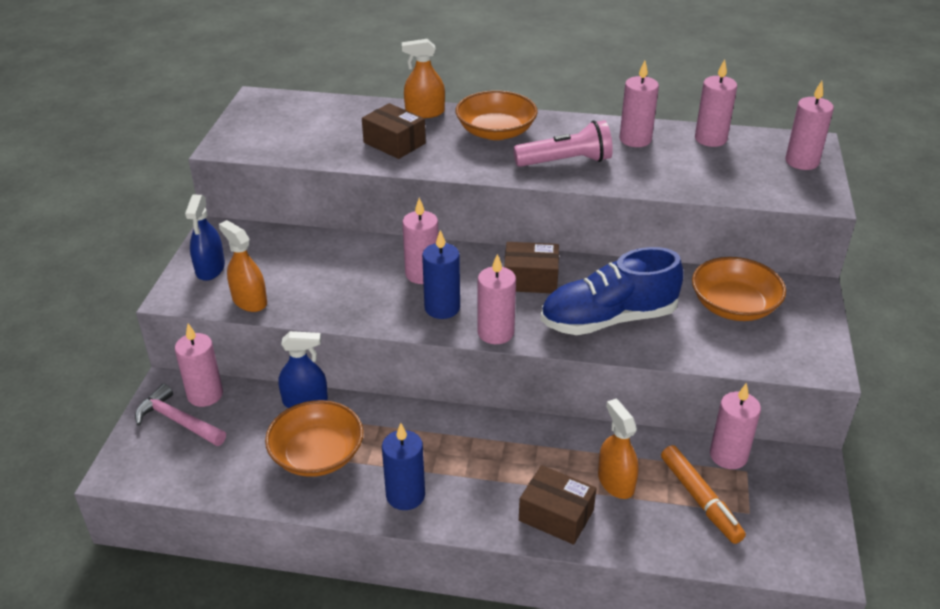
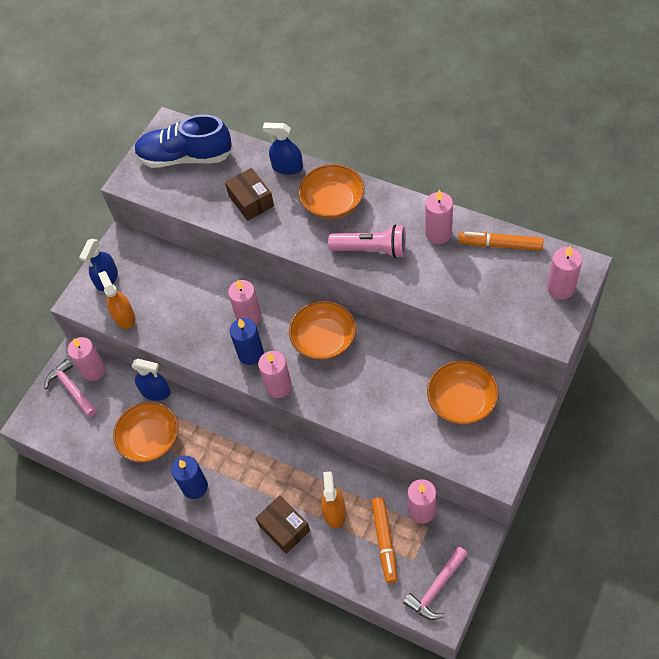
camera: 25 degrees right, 20 degrees up
(425, 112) = (287, 167): orange spray bottle -> blue spray bottle
(530, 279) = (324, 339): brown box -> orange bowl
(608, 319) = (363, 392): blue shoe -> blue shoe (185, 157)
(710, 139) = (500, 245): pink candle -> orange marker
(798, 536) = (436, 588): none -> pink hammer

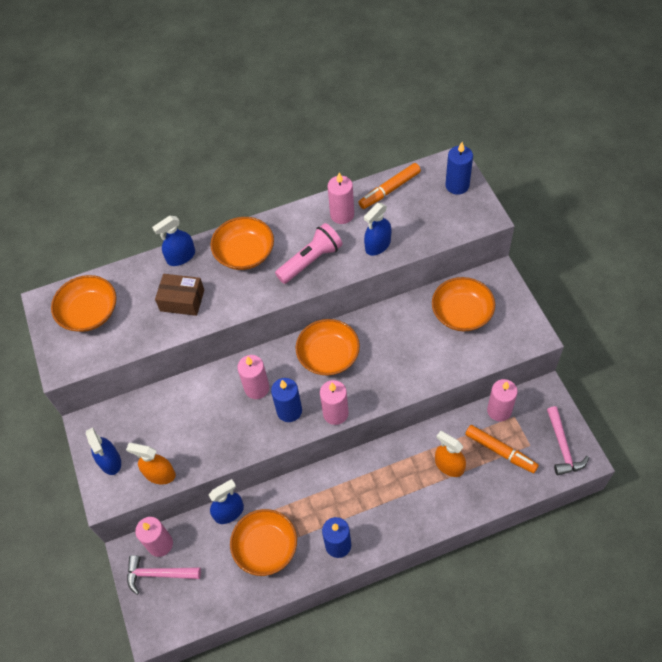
camera: 50 degrees left, 0 degrees up
(185, 157) = (89, 312): blue shoe -> orange bowl
(284, 528) = (430, 508): brown box -> none
(435, 281) = (378, 245): none -> blue spray bottle
(560, 288) = (457, 185): pink candle -> blue candle

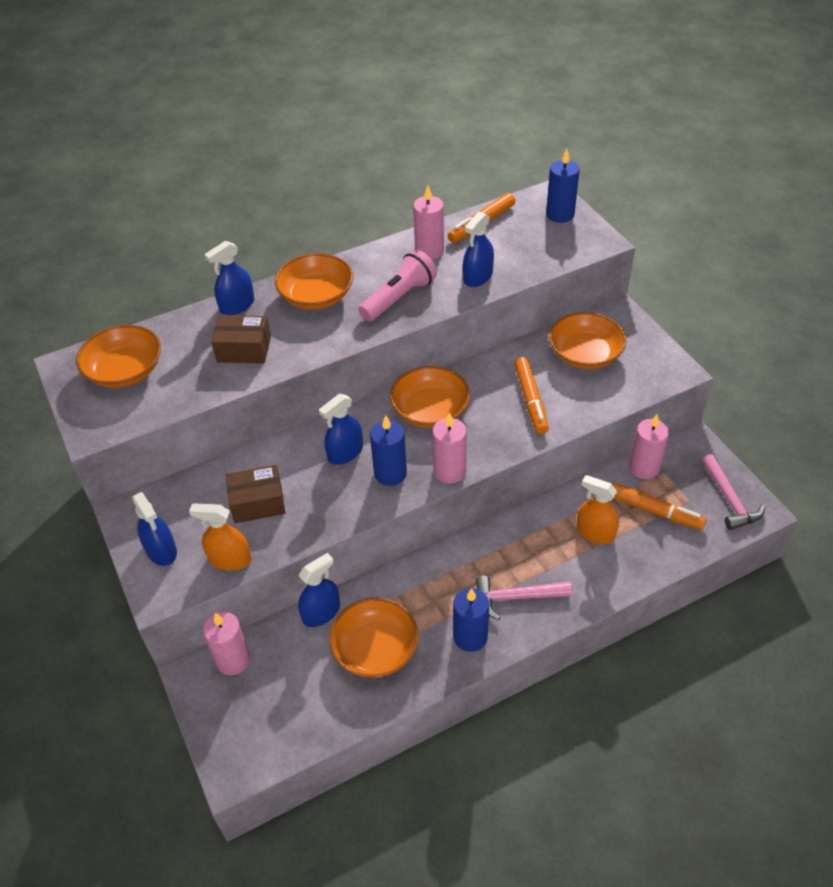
camera: 10 degrees left, 10 degrees down
(158, 574) = (234, 697): pink hammer -> pink hammer (516, 597)
(185, 426) = (258, 502): none -> brown box
(257, 388) = (345, 453): pink candle -> blue spray bottle
(410, 353) = (530, 400): none -> orange marker

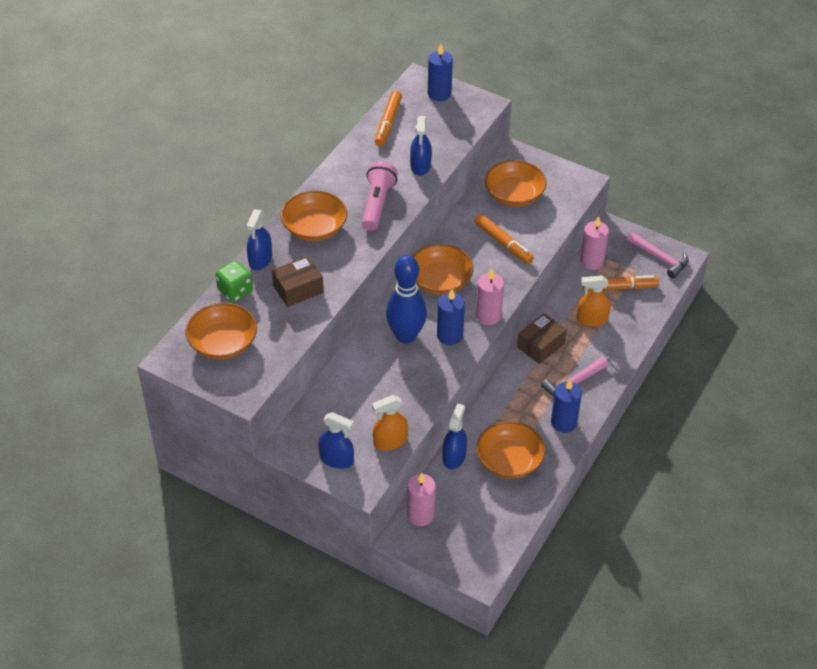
camera: 35 degrees left, 0 degrees up
(185, 326) = (235, 291): none -> green dice
(258, 502) = (375, 397): brown box -> brown box (540, 345)
(345, 453) = (406, 336): blue spray bottle -> blue bowling pin
(429, 251) = (367, 159): pink candle -> none

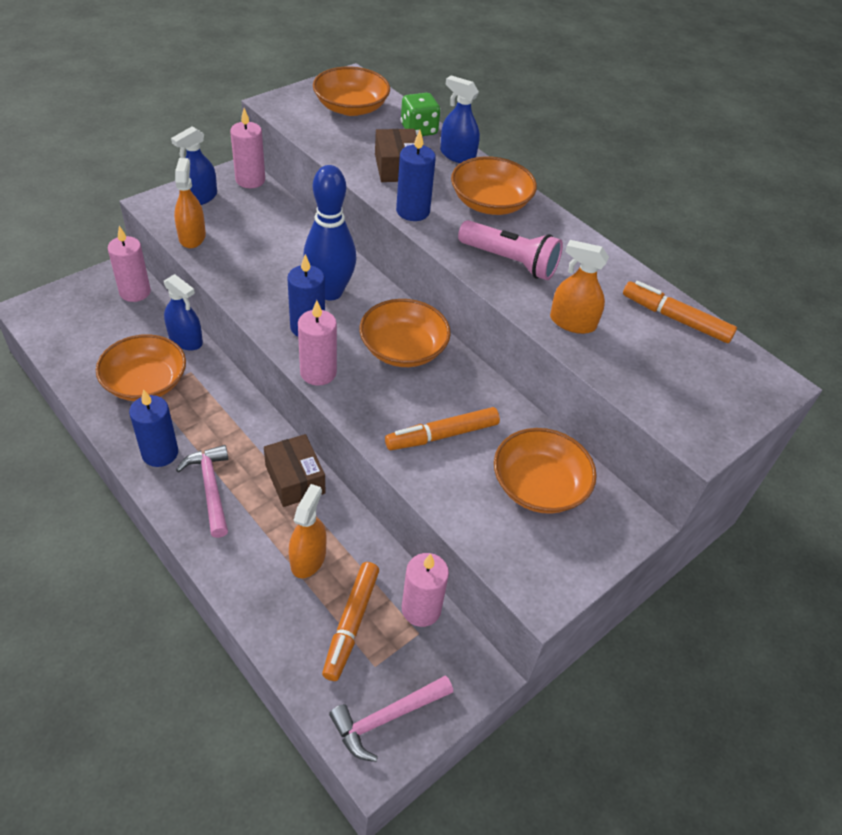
camera: 105 degrees right, 0 degrees up
(293, 436) = (250, 180): none -> pink candle
(420, 165) = (572, 322): blue spray bottle -> orange spray bottle
(439, 93) = (736, 394): blue candle -> blue candle (413, 211)

